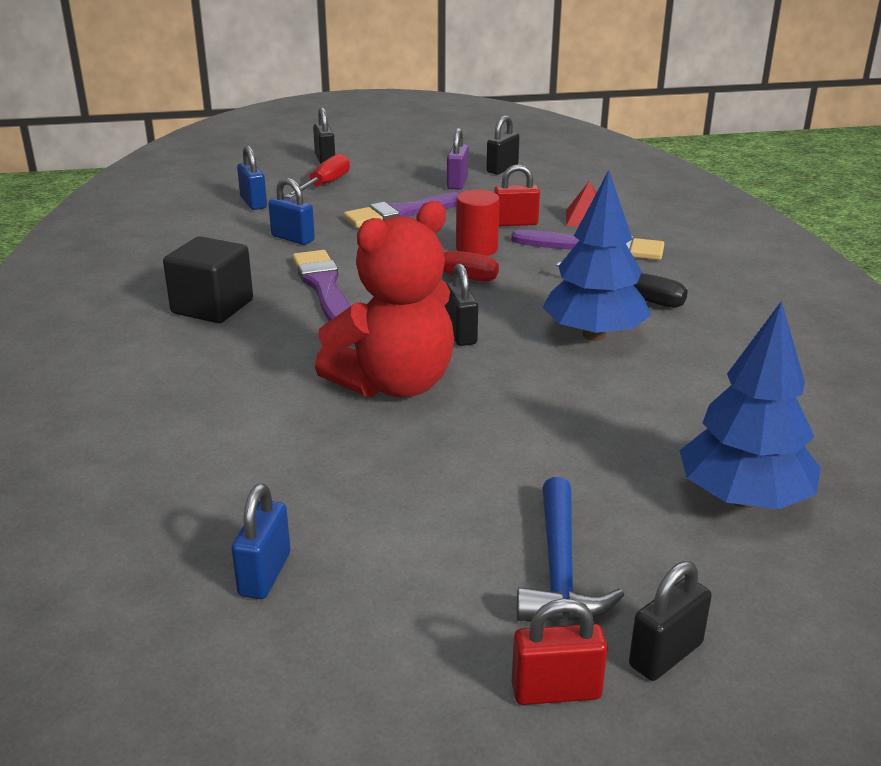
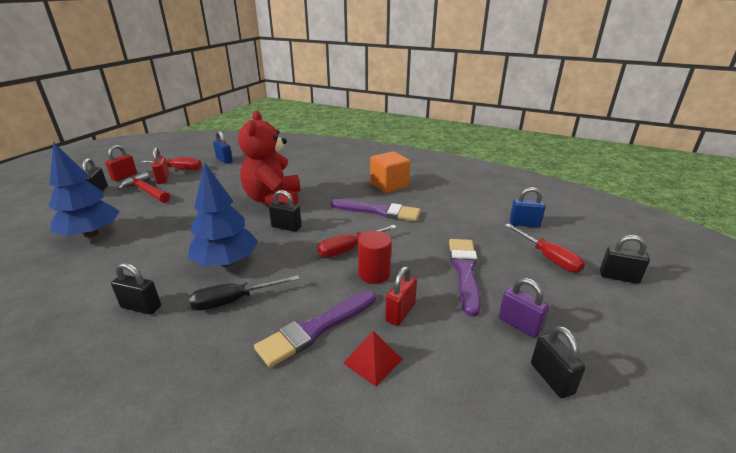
camera: 125 degrees right, 0 degrees up
(212, 307) = (389, 185): black cube -> orange cube
(293, 238) = (452, 220): blue padlock -> none
(401, 617) = (179, 169): none -> red screwdriver
(481, 595) = (163, 179): none -> red padlock
(560, 570) = (146, 191): blue hammer -> red hammer
(732, 340) = (141, 307): none -> black padlock

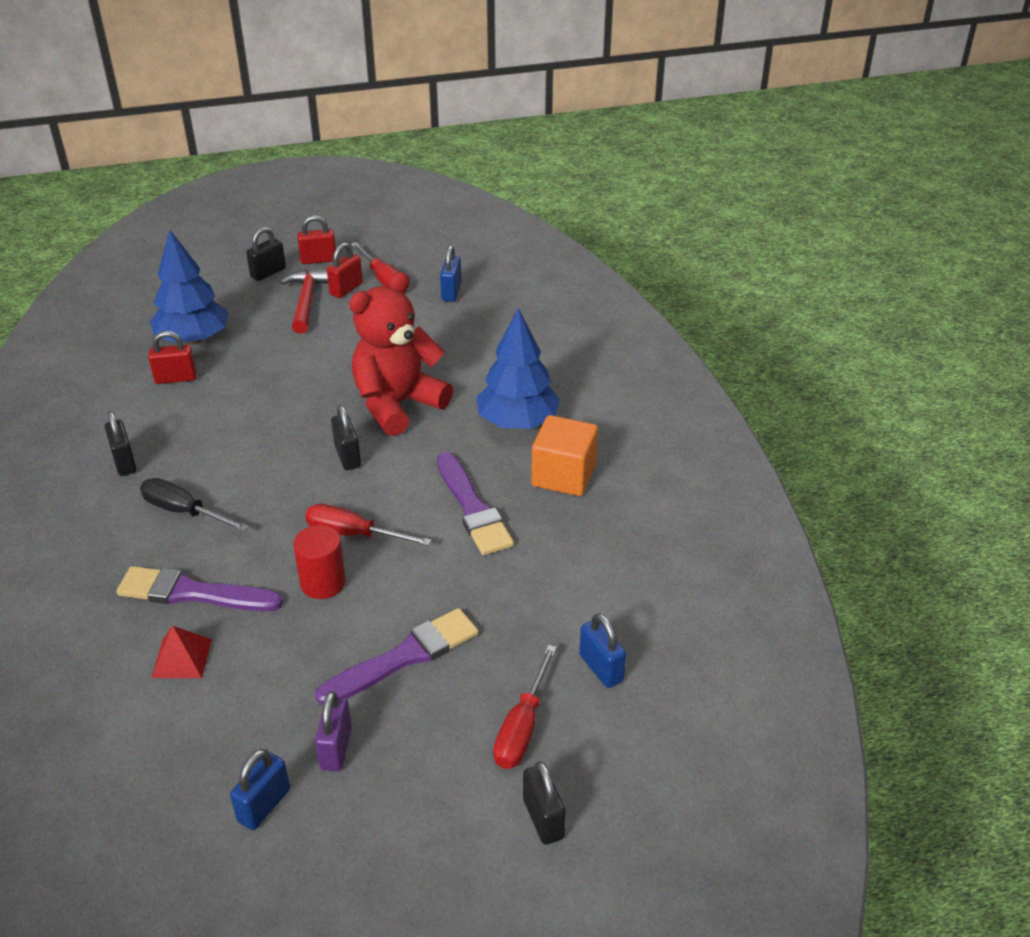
camera: 50 degrees right, 10 degrees up
(226, 262) = (237, 462): blue tree -> blue tree (517, 422)
(400, 313) = (271, 640): red padlock -> red padlock (176, 378)
(551, 378) = (264, 805): black padlock -> blue padlock

